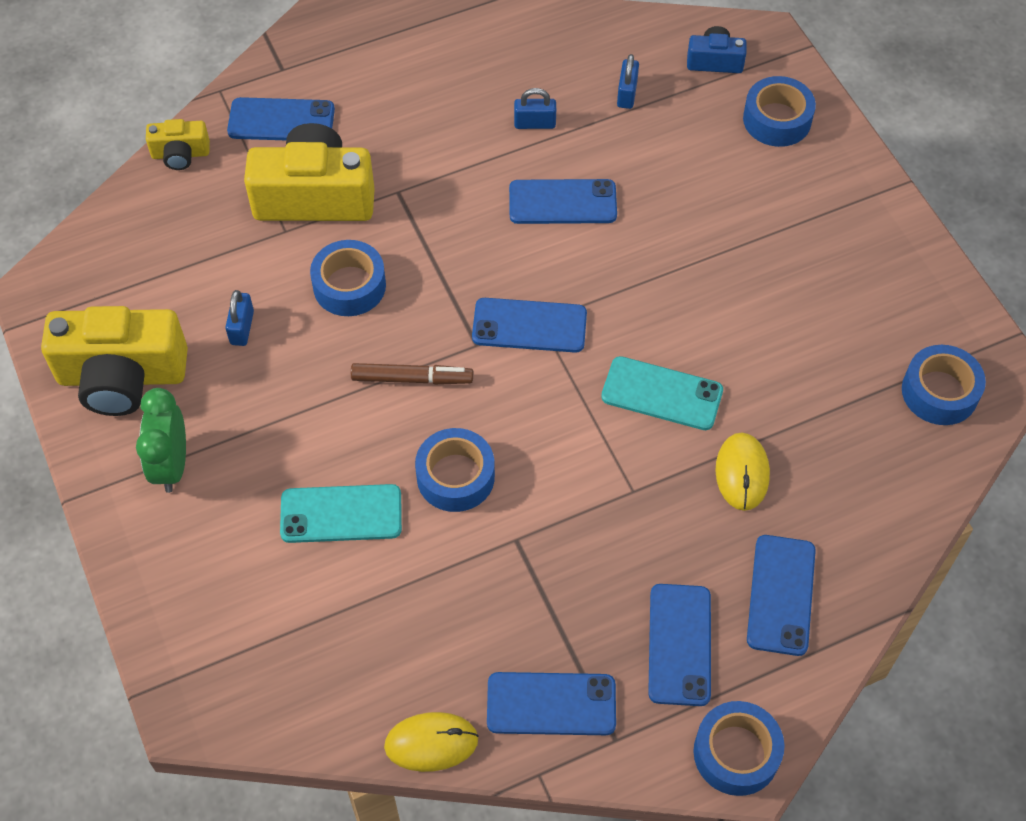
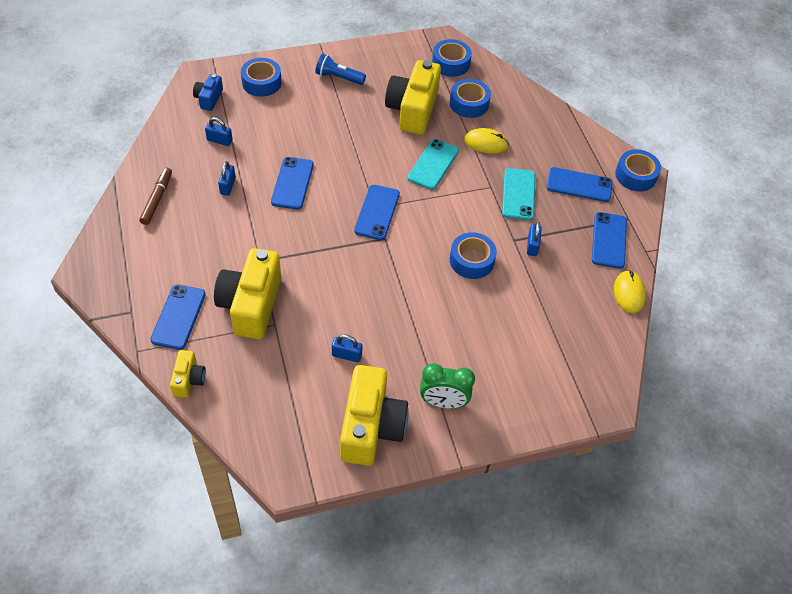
camera: 85 degrees left, 5 degrees down
(341, 514) = (489, 317): turquoise phone -> turquoise phone (518, 194)
(349, 286) = (327, 294): blue tape -> blue tape (469, 103)
(412, 379) = (402, 272): brown marker -> brown marker (157, 199)
(508, 570) = (532, 246): none -> blue padlock
(781, 595) = (555, 143): blue phone -> none
(788, 345) = (412, 110): none -> yellow camera
(830, 223) = (338, 78): none -> blue flashlight

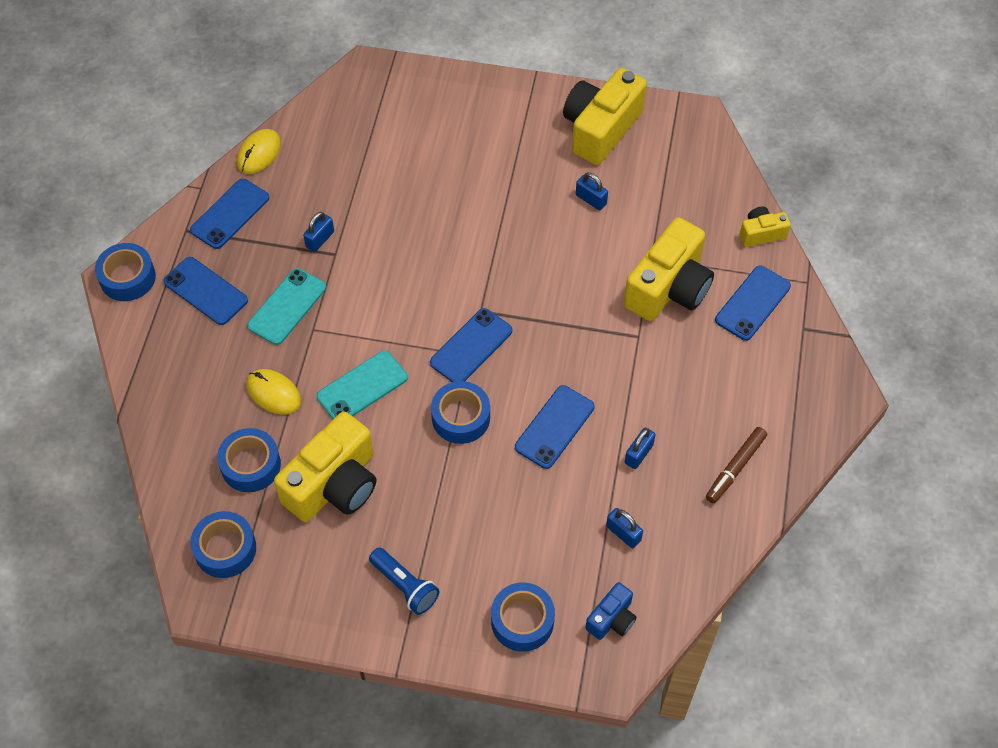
camera: 150 degrees left, 5 degrees up
(189, 380) = (761, 233): yellow camera -> yellow camera turned 45 degrees clockwise
(443, 402) = (520, 124): green clock -> none
(471, 260) = (399, 248): blue tape -> blue tape (461, 417)

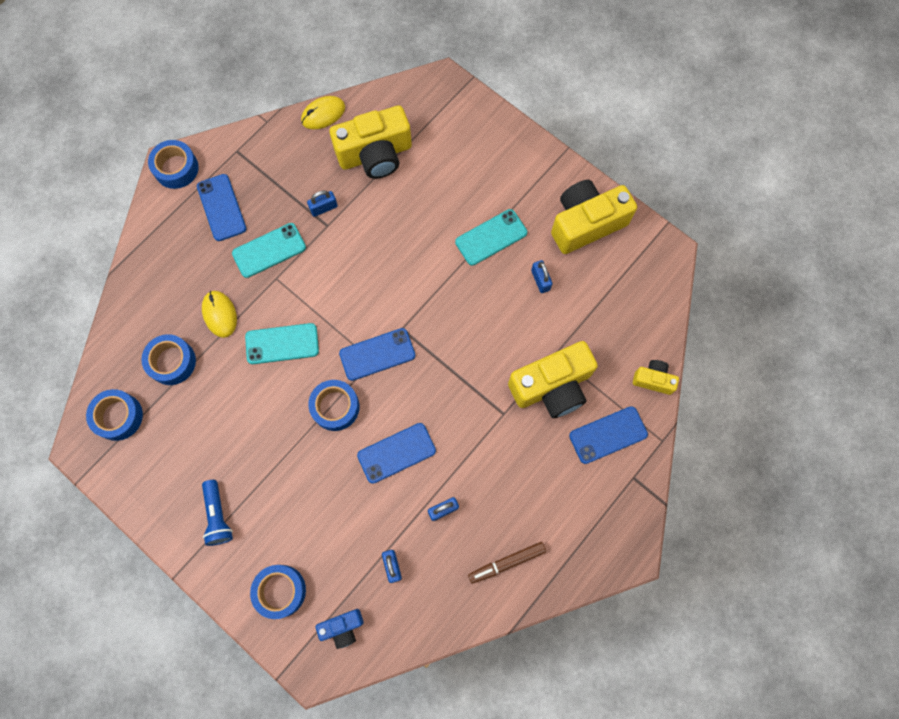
camera: 30 degrees right, 15 degrees up
(230, 214) = (274, 154): blue phone -> none
(334, 484) = (218, 409): yellow camera -> yellow camera (375, 154)
(514, 185) = (491, 237): none -> turquoise phone

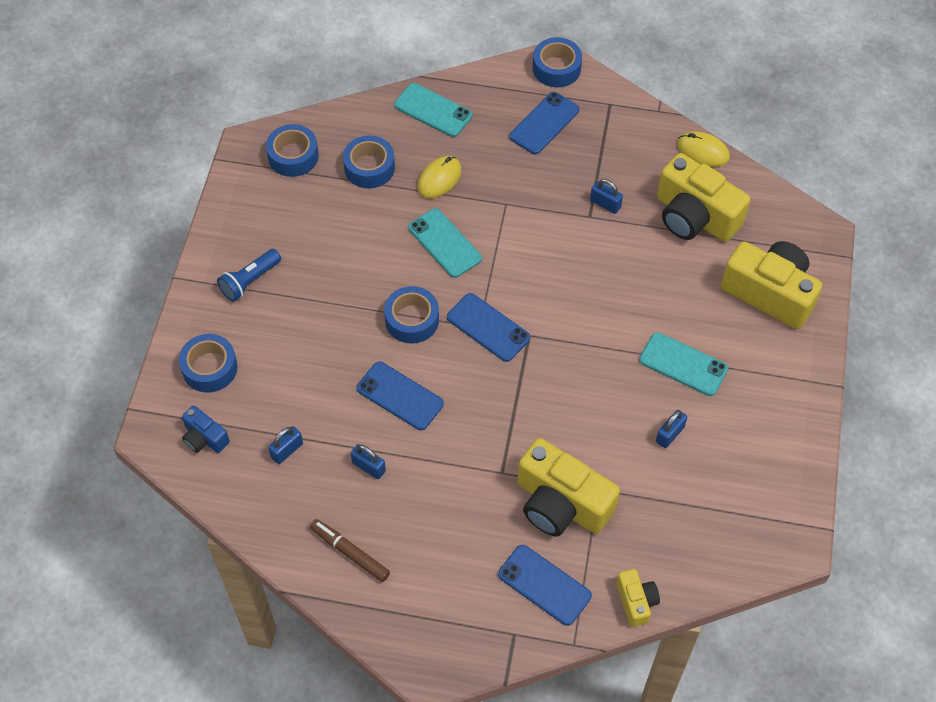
camera: 60 degrees right, 15 degrees down
(269, 250) = (529, 183): turquoise phone -> turquoise phone (433, 110)
(586, 223) = (766, 446): yellow camera -> yellow camera (770, 293)

